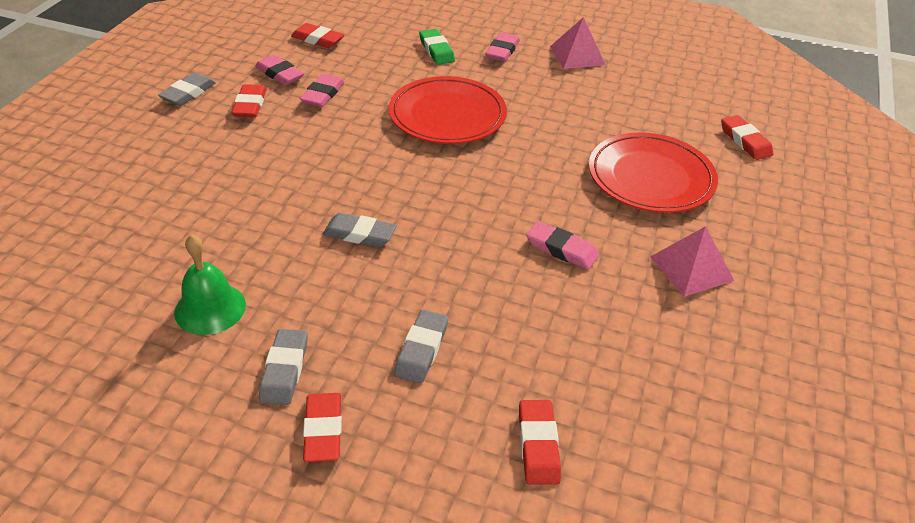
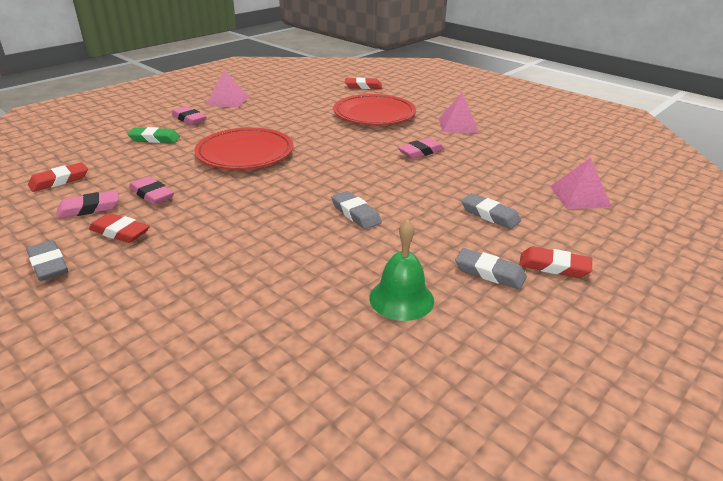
camera: 65 degrees left, 10 degrees down
(359, 234) = (355, 214): grey eraser -> grey eraser turned 75 degrees counterclockwise
(538, 445) = (579, 196): red eraser -> pink pyramid

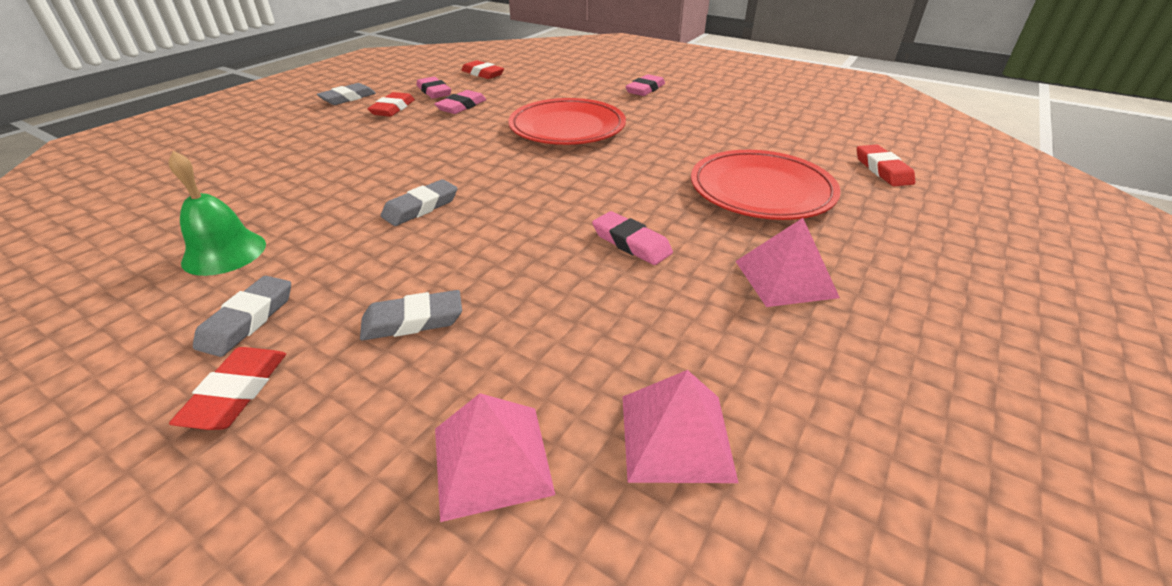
camera: 80 degrees right, 5 degrees up
(154, 139) = (583, 85): green eraser -> none
(227, 100) = (717, 96): pink pyramid -> pink pyramid (676, 436)
(489, 215) = (413, 321): grey eraser -> grey eraser turned 45 degrees clockwise

